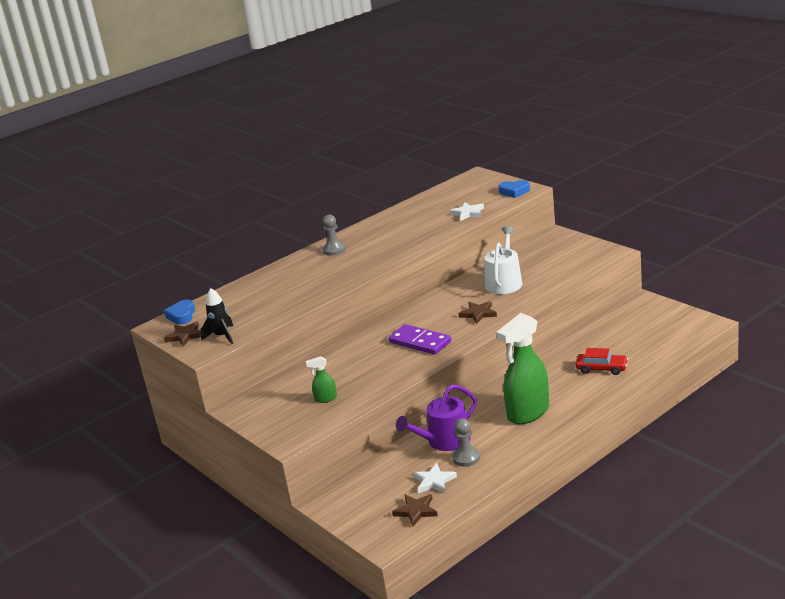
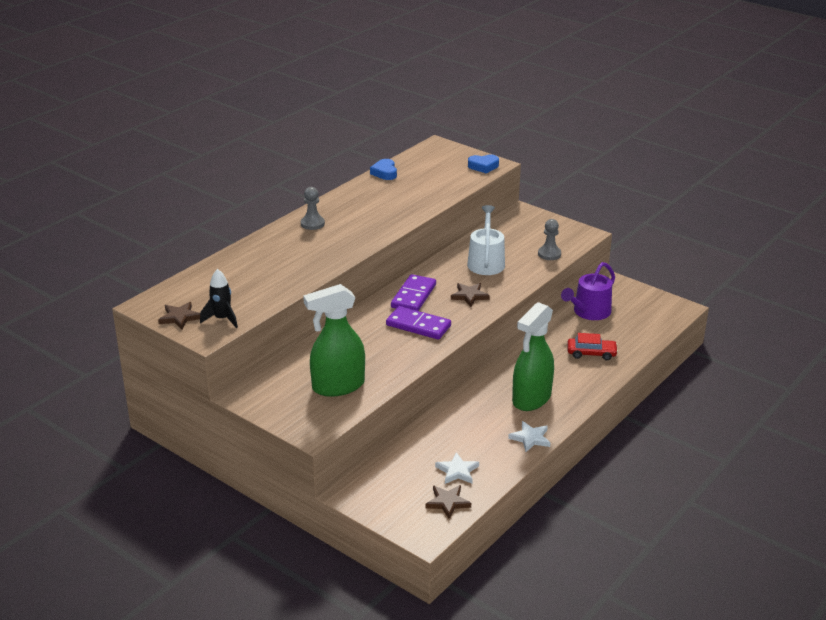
camera: 15 degrees left, 5 degrees up
(182, 316) = (167, 294): blue heart -> blue heart (385, 173)
(325, 399) = (337, 386): green spray bottle -> green spray bottle, size x2.32
(424, 315) = (413, 296): none -> purple domino
(444, 441) = (455, 428): purple watering can -> purple watering can (589, 312)
(466, 458) = (482, 446): grey pawn -> grey pawn (549, 254)
(468, 213) = (442, 188): white star -> white star (530, 438)

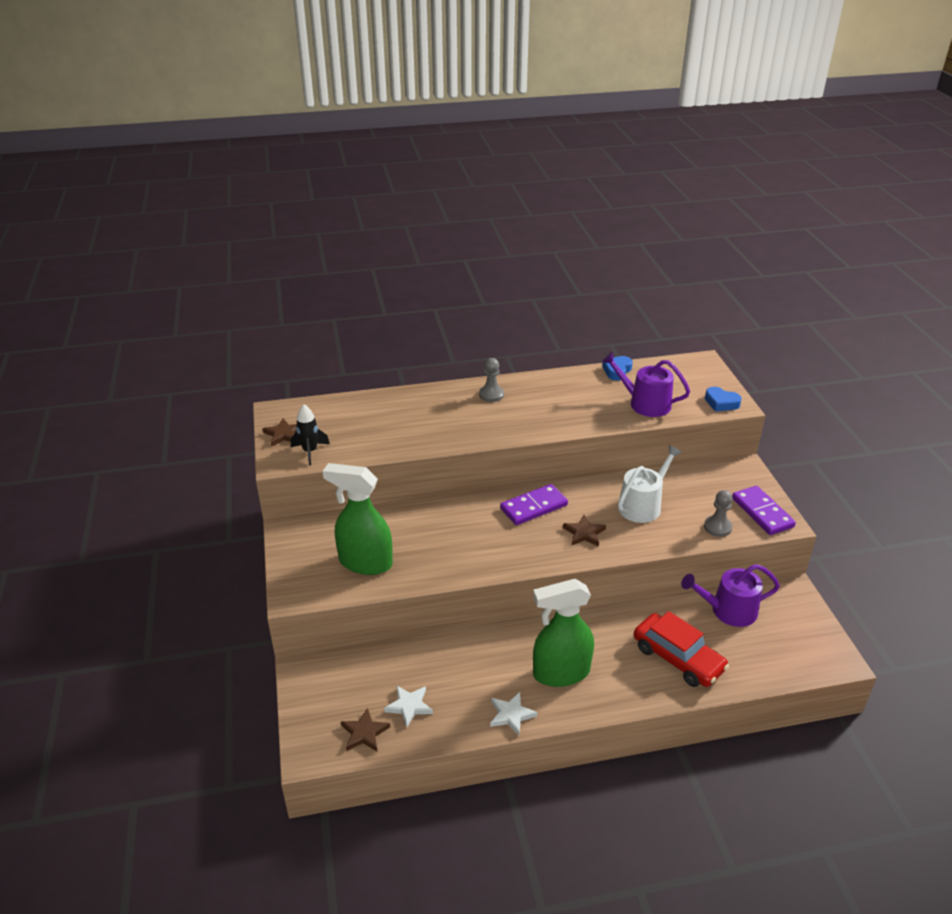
camera: 40 degrees right, 5 degrees up
(418, 325) = (501, 539): purple domino -> purple domino (762, 512)
(433, 186) = (644, 403): none -> purple watering can
(591, 353) = (678, 658): red car -> red car, size x1.59

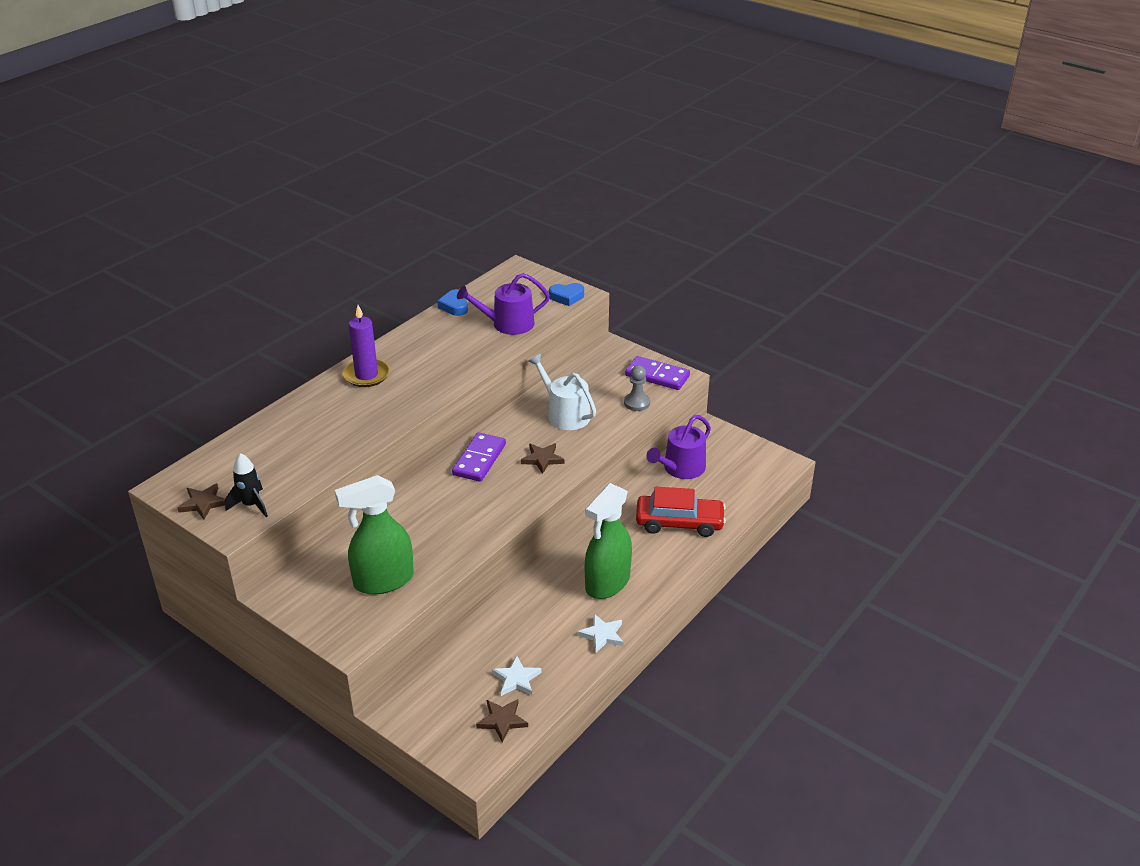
camera: 40 degrees left, 0 degrees up
(491, 395) = (366, 375): grey pawn -> purple candle
(643, 505) = (565, 414): white watering can -> white watering can turned 45 degrees counterclockwise

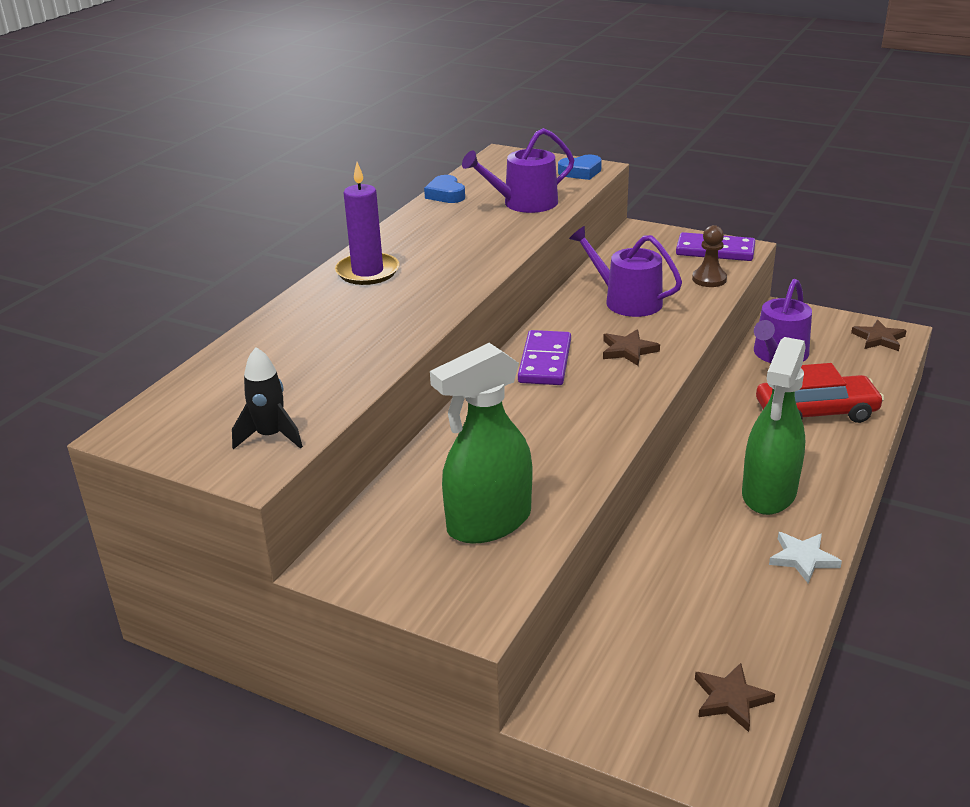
camera: 10 degrees left, 5 degrees down
(203, 503) = (194, 444): brown star -> brown star (879, 339)
(516, 679) = (718, 636): white star -> none
(565, 414) = (626, 301): white watering can -> purple watering can
(637, 403) = (709, 279): grey pawn -> brown pawn

